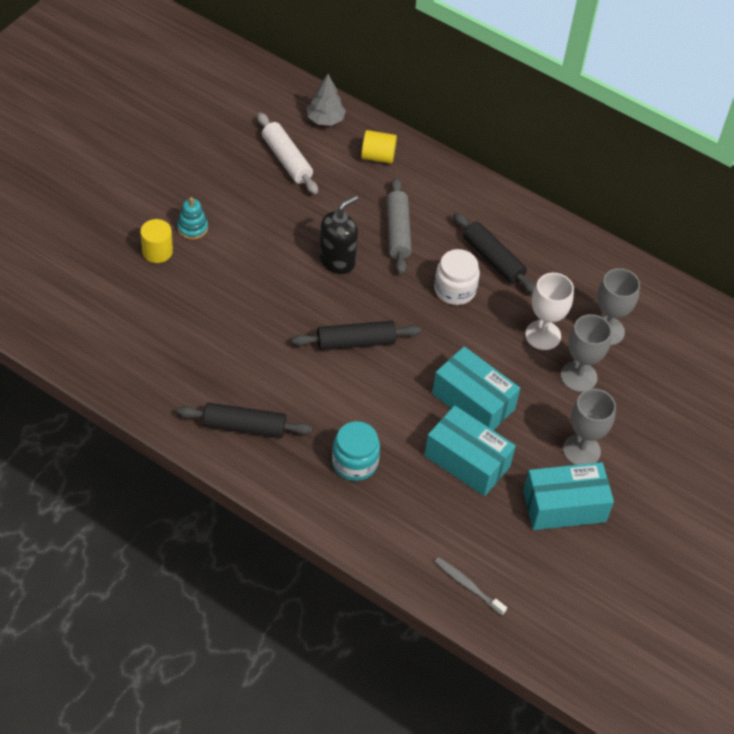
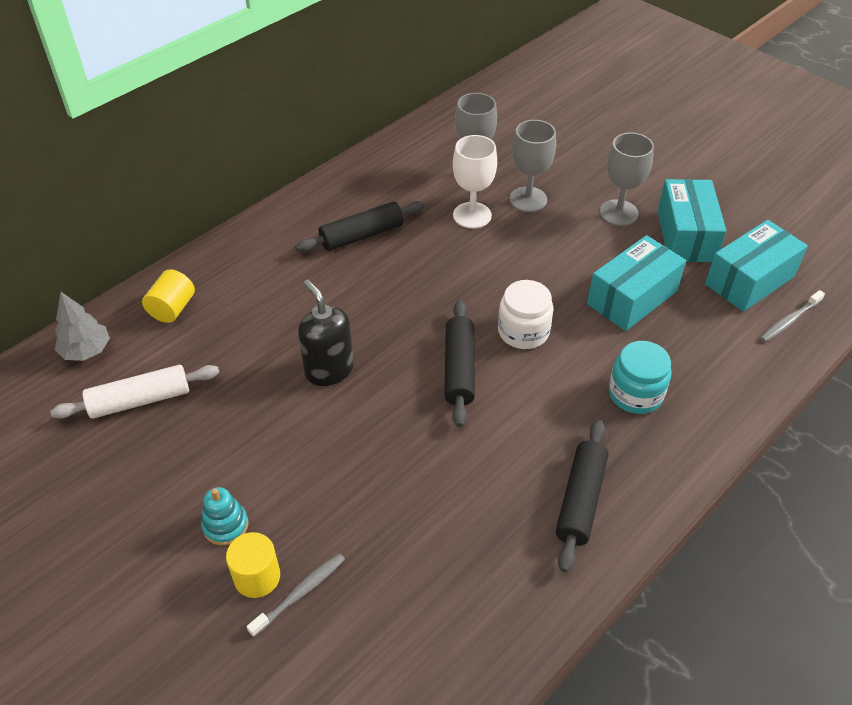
camera: 75 degrees left, 5 degrees down
(148, 275) = (300, 593): none -> grey toothbrush
(397, 232) = (299, 308): grey rolling pin -> none
(455, 290) = (397, 272): white jar -> white jar (523, 331)
(473, 401) = (554, 280): turquoise box -> turquoise box (749, 280)

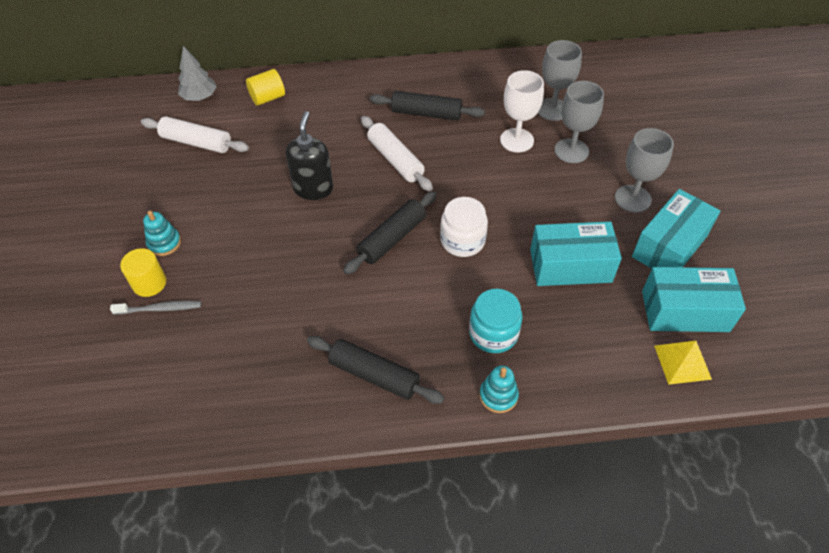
camera: 40 degrees right, 5 degrees up
(380, 295) = (395, 160): none -> white rolling pin
(580, 500) = (374, 375): black rolling pin -> black rolling pin turned 60 degrees clockwise
(695, 442) = (498, 395): none -> turquoise stacking toy
(789, 321) = (682, 362): grey toothbrush -> yellow pyramid

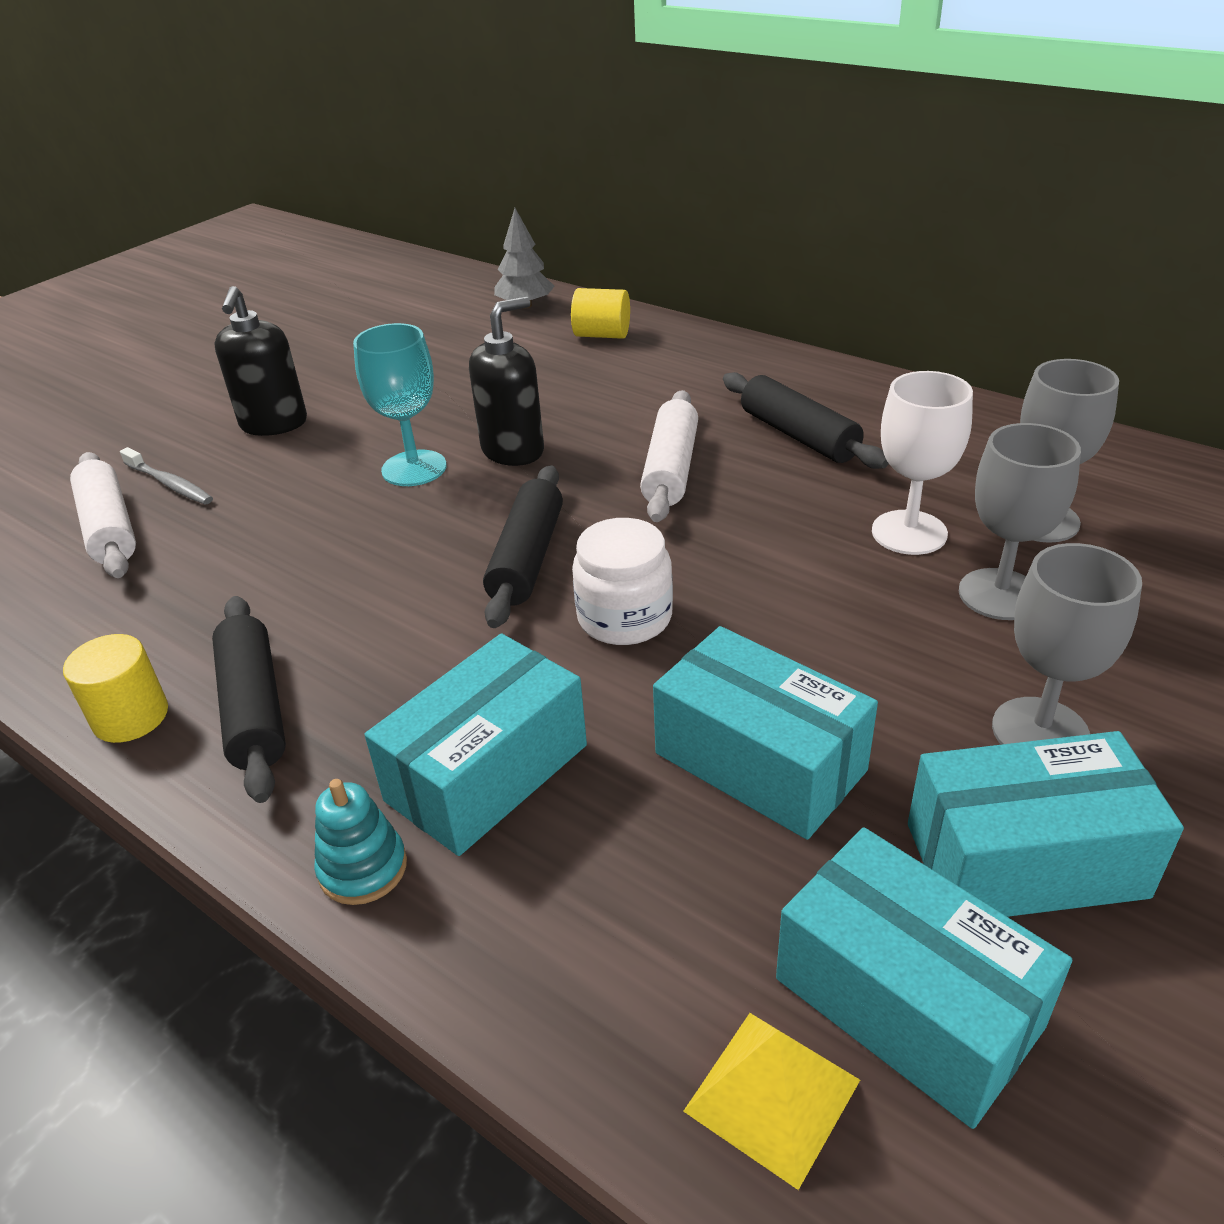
camera: 45 degrees right, 15 degrees down
(149, 283) = (200, 454): yellow cylinder -> yellow cylinder (130, 717)
(164, 243) = (274, 424): turquoise stacking toy -> black soap dispenser
(196, 142) = (455, 346): white rolling pin -> white rolling pin (109, 528)
(279, 225) = (414, 468): none -> turquoise goblet
(392, 238) = (527, 558): black rolling pin -> black rolling pin turned 75 degrees counterclockwise
(493, 333) = (487, 773): turquoise jar -> turquoise box

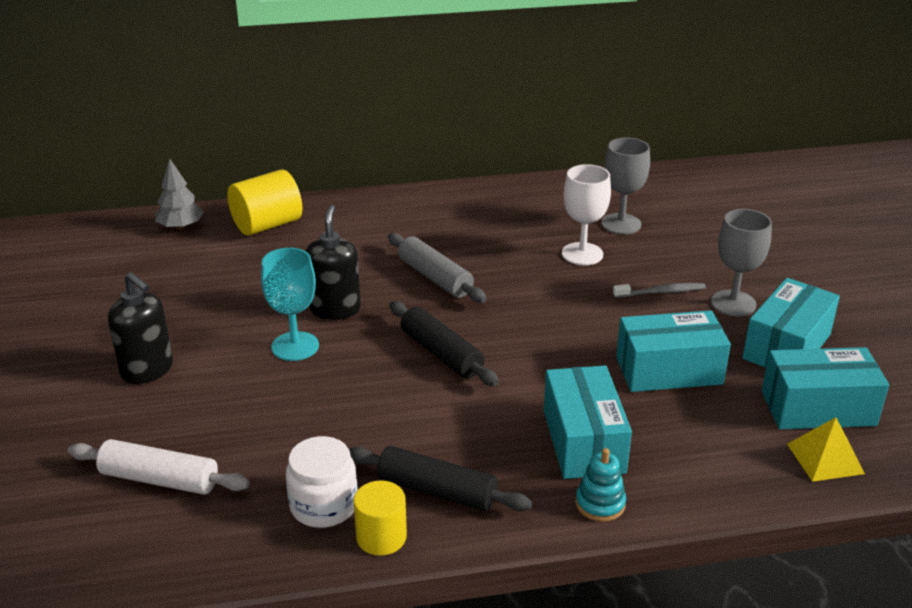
camera: 50 degrees left, 5 degrees down
(170, 484) = (147, 437): grey toothbrush -> grey toothbrush (661, 292)
(602, 335) = (267, 225): yellow cylinder -> yellow cylinder, size x1.53
(624, 617) = (530, 352): white jar -> white jar (324, 505)
(670, 469) = (435, 278): white rolling pin -> grey rolling pin
(798, 436) = (467, 233): black rolling pin -> none
(999, 594) = (650, 261): grey goblet -> none

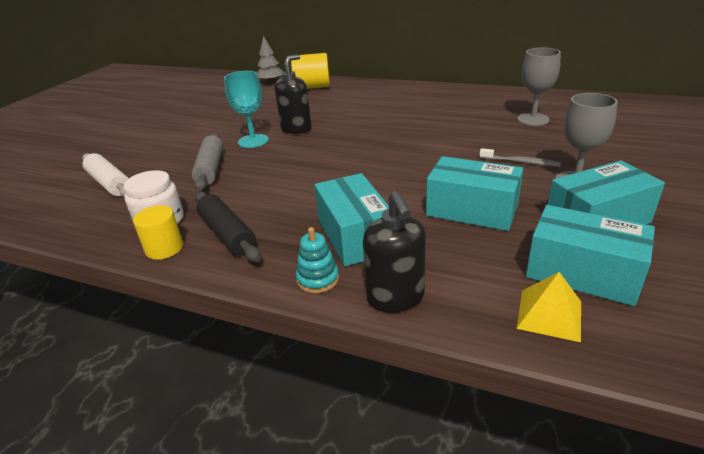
camera: 35 degrees right, 0 degrees up
(147, 370) = (173, 135): black soap dispenser -> black soap dispenser (395, 297)
(435, 278) = (371, 125): grey rolling pin -> grey rolling pin (210, 169)
(441, 353) = (326, 162): black rolling pin -> none
(582, 254) = (484, 130): white goblet -> none
(583, 441) = (355, 236): turquoise box -> turquoise box turned 45 degrees counterclockwise

